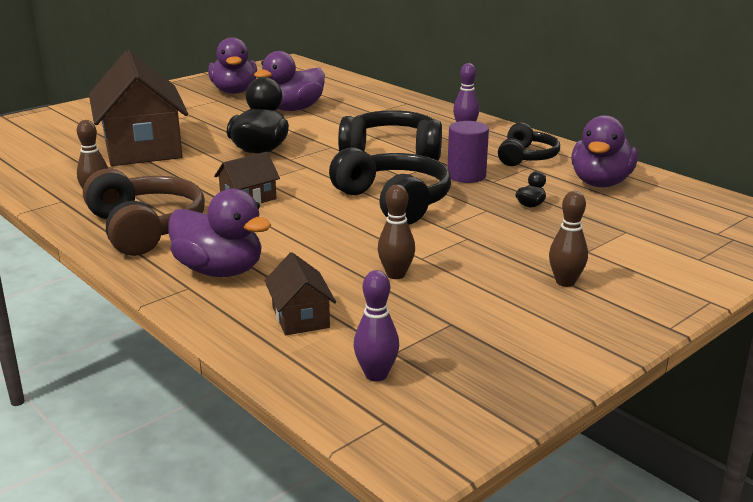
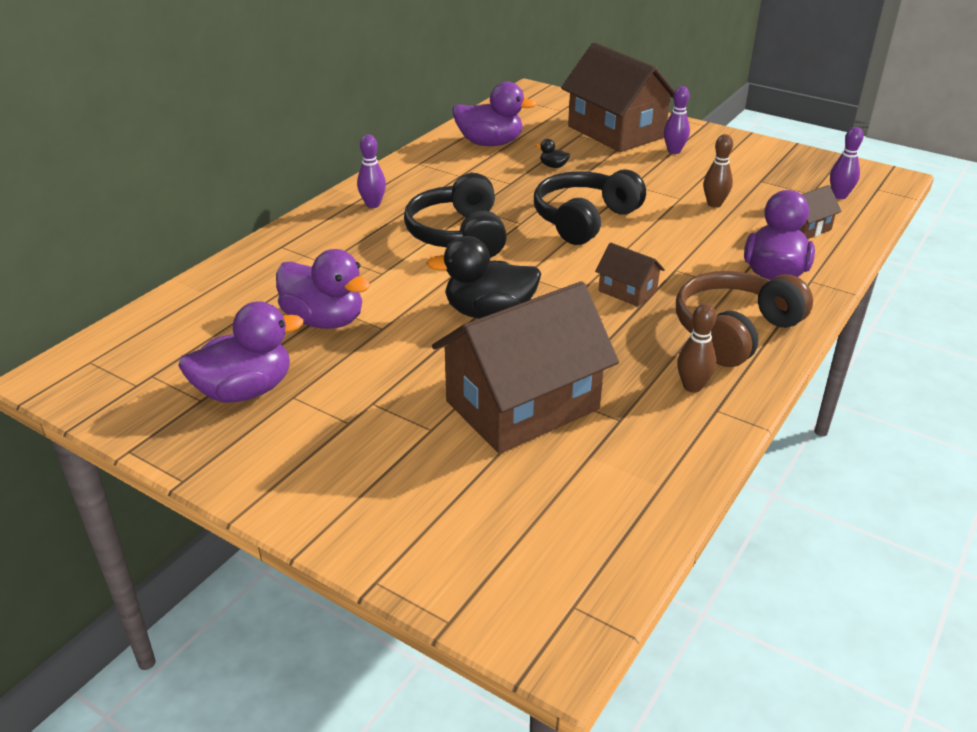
camera: 105 degrees left, 10 degrees up
(466, 176) = (504, 194): purple cylinder -> none
(526, 157) = (443, 172): black headphones -> none
(565, 282) = (674, 151): brown bowling pin -> purple bowling pin
(637, 255) = (616, 132): none -> brown house

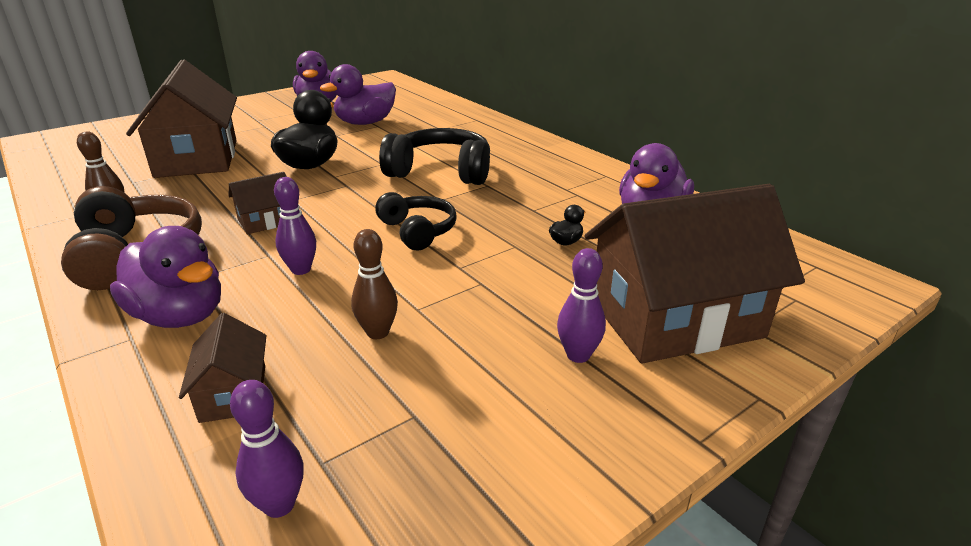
camera: 110 degrees right, 5 degrees down
(373, 205) = (524, 149): purple bowling pin -> purple bowling pin (301, 270)
(584, 220) = (418, 231): black headphones -> black headphones, size x0.63

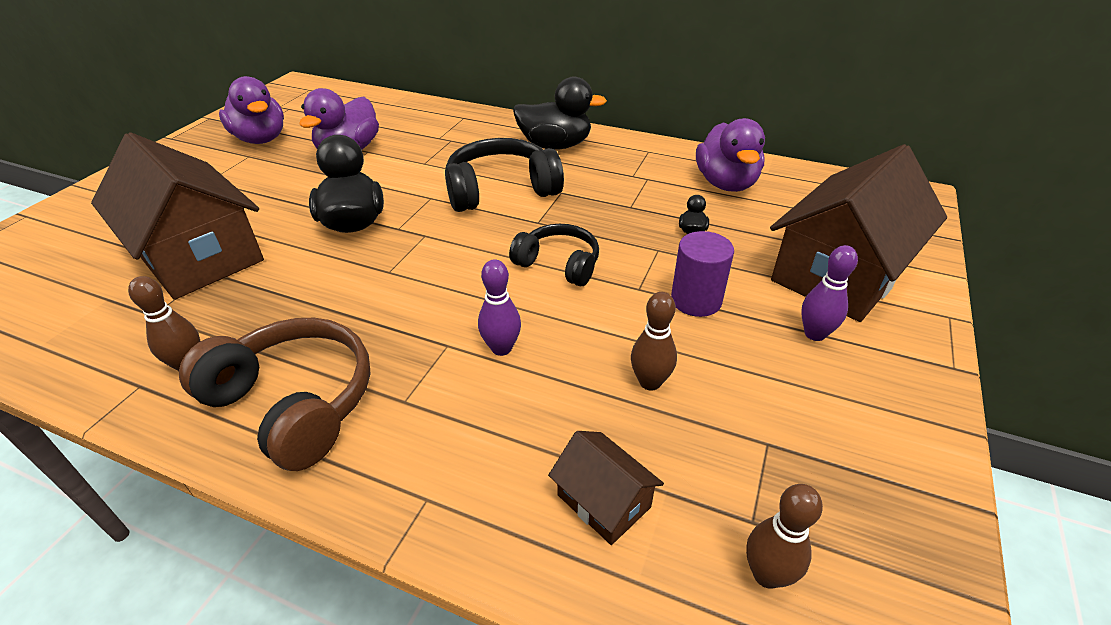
camera: 30 degrees left, 10 degrees up
(180, 316) = (446, 450): purple duck -> none
(266, 221) = (393, 307): brown house -> none
(279, 505) = (767, 574): purple bowling pin -> brown bowling pin
(498, 291) = (696, 300): none -> purple cylinder
(526, 153) = (555, 145): none -> black duck

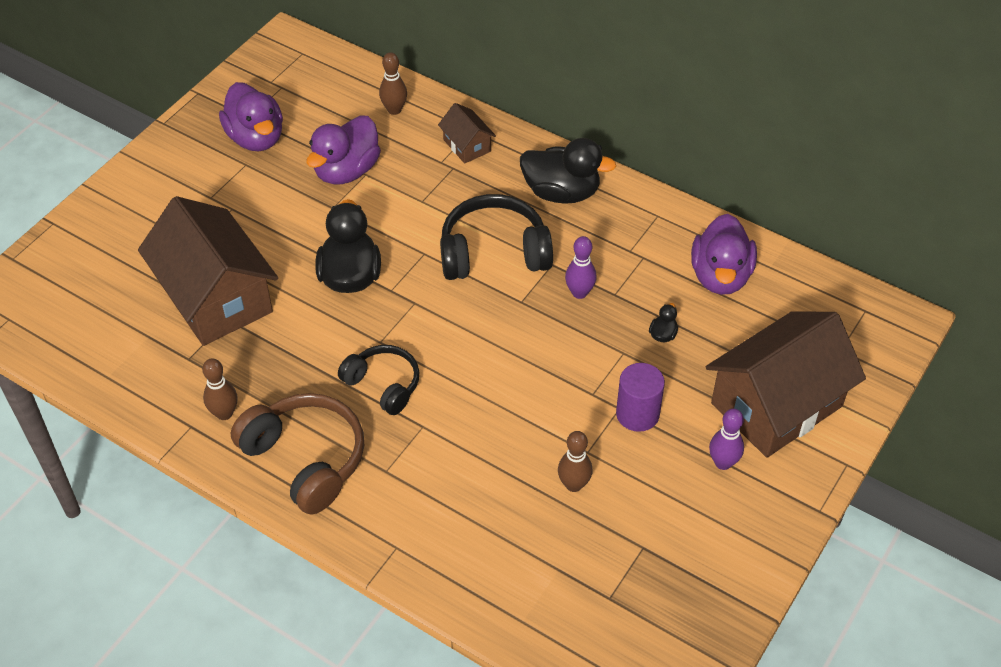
camera: 10 degrees right, 10 degrees up
(501, 348) = (465, 436): purple bowling pin -> purple bowling pin (579, 293)
(559, 264) = (529, 356): black headphones -> black headphones (383, 385)
(603, 501) = (514, 568): brown house -> brown house (467, 145)
(767, 574) = (605, 630): brown bowling pin -> brown bowling pin (394, 110)

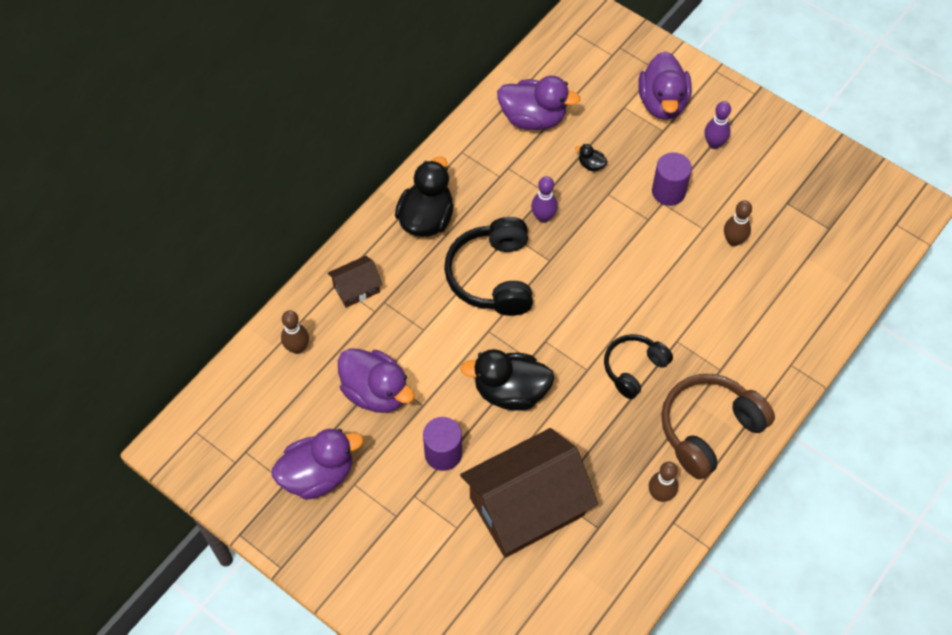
camera: 85 degrees left, 10 degrees up
(277, 227) = (443, 453): none -> purple cylinder
(776, 405) = (662, 102): brown house -> purple duck

